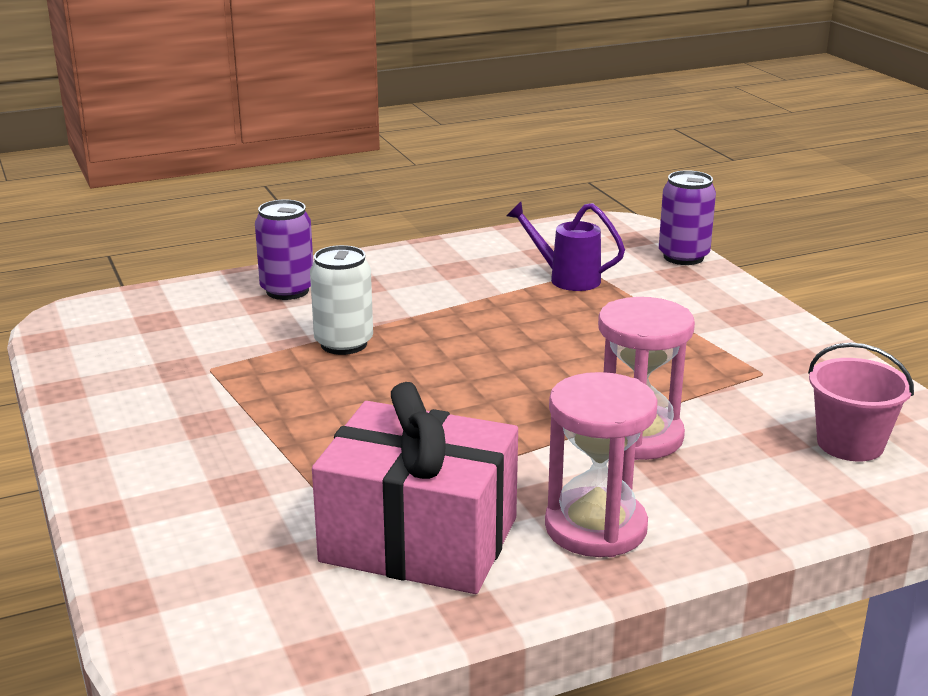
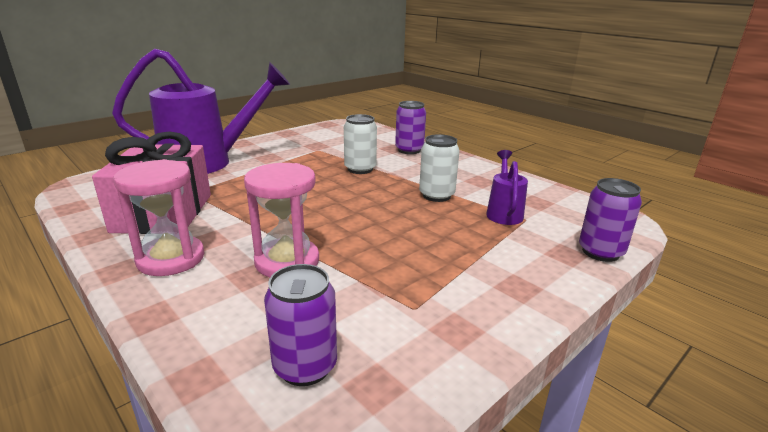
camera: 70 degrees right, 0 degrees up
(181, 489) = (209, 162): none -> purple watering can
(489, 307) = (436, 195): none -> white can
(850, 444) = (305, 366): pink bucket -> purple can

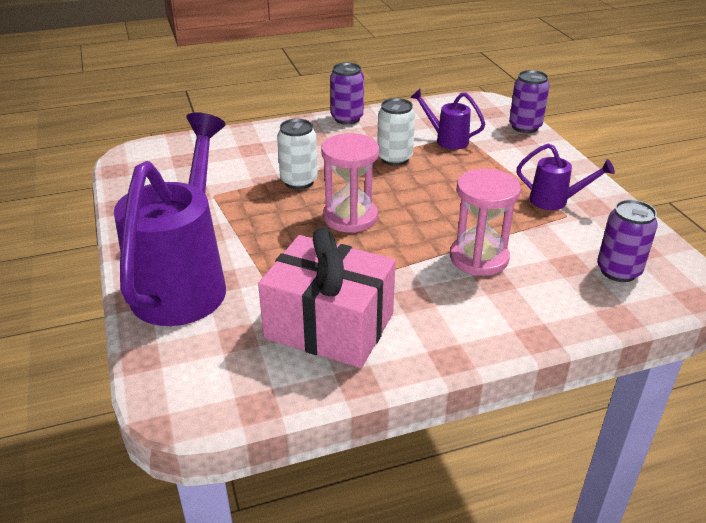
camera: 65 degrees left, 10 degrees up
(171, 259) = (443, 324): pink hourglass -> pink hourglass (350, 217)
(409, 150) = (268, 141): purple can -> purple can (347, 118)
(440, 295) = (555, 201): none -> purple watering can

